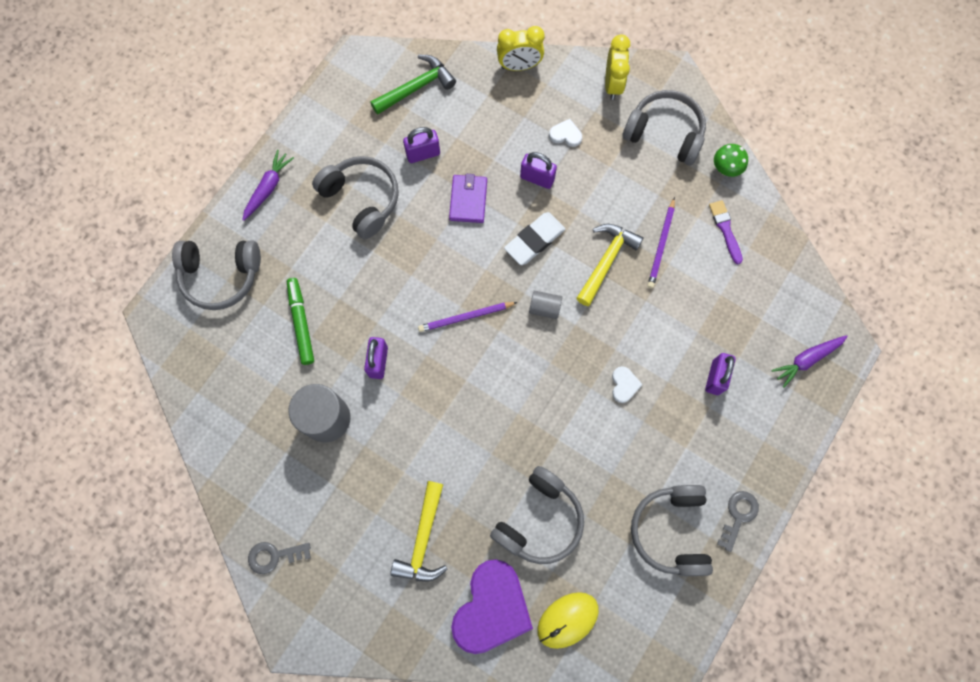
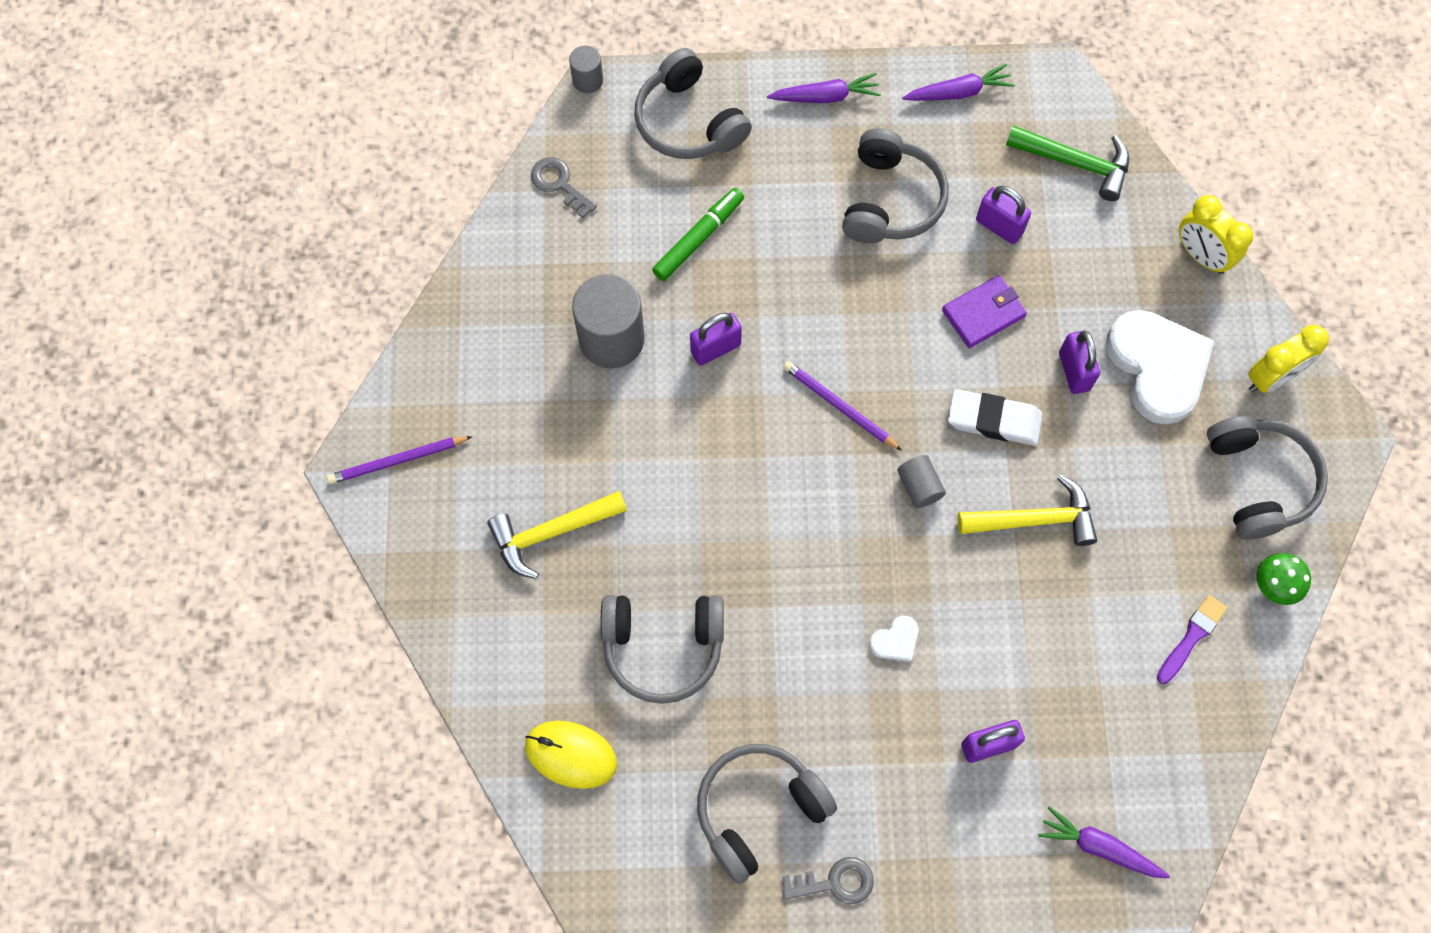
camera: 55 degrees right, 5 degrees down
(144, 316) = (587, 80): none -> grey cylinder
(274, 556) = (426, 390): grey key -> grey key (559, 184)
(324, 115) = (958, 92): none -> purple carrot
(491, 608) = (526, 659): purple heart -> none
(565, 134) = (1157, 367): white heart -> white heart, size x2.39
(661, 245) = (1107, 571): purple pencil -> purple pencil (398, 461)

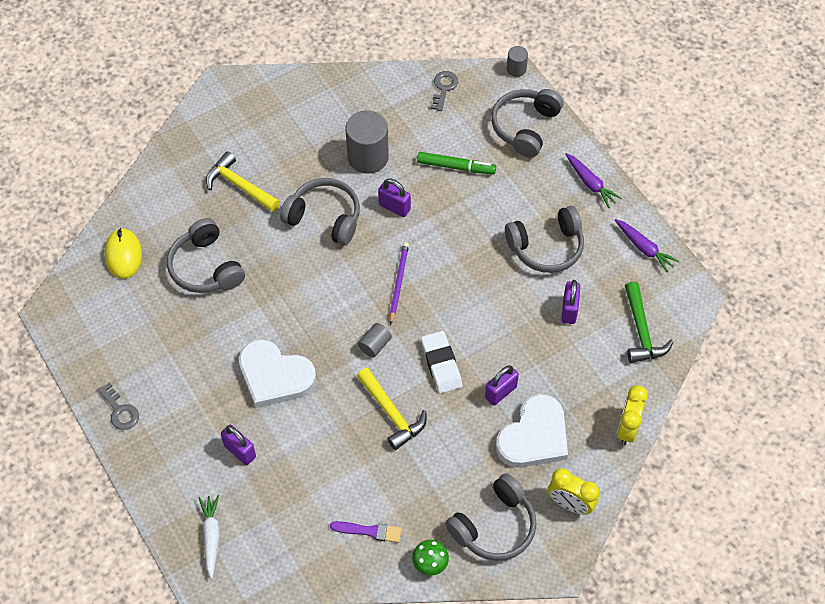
camera: 60 degrees right, 10 degrees down
(398, 461) = (238, 100): purple pencil -> none
(758, 810) = (140, 355): grey headphones -> grey headphones (325, 217)
(895, 641) = (275, 376): white heart -> white heart, size x2.39
(983, 313) = (506, 328): purple wallet -> none
(1099, 847) = (211, 536): purple carrot -> white carrot

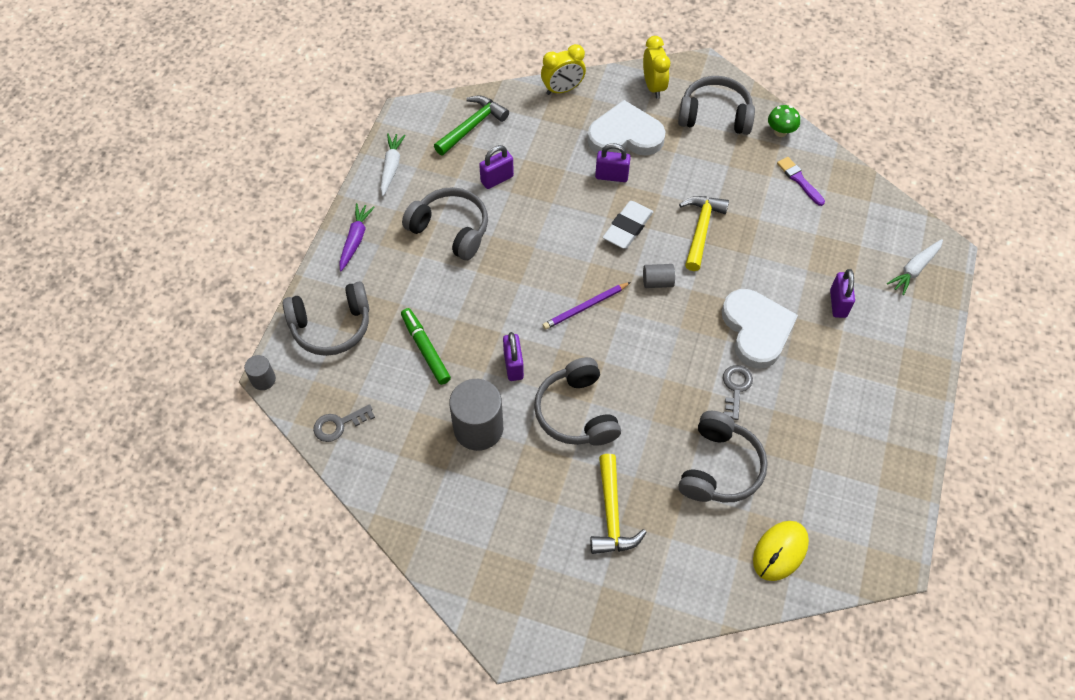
camera: 130 degrees left, 0 degrees up
(120, 411) = (905, 416): grey key -> grey key (736, 388)
(644, 248) = (391, 167): purple carrot -> white carrot

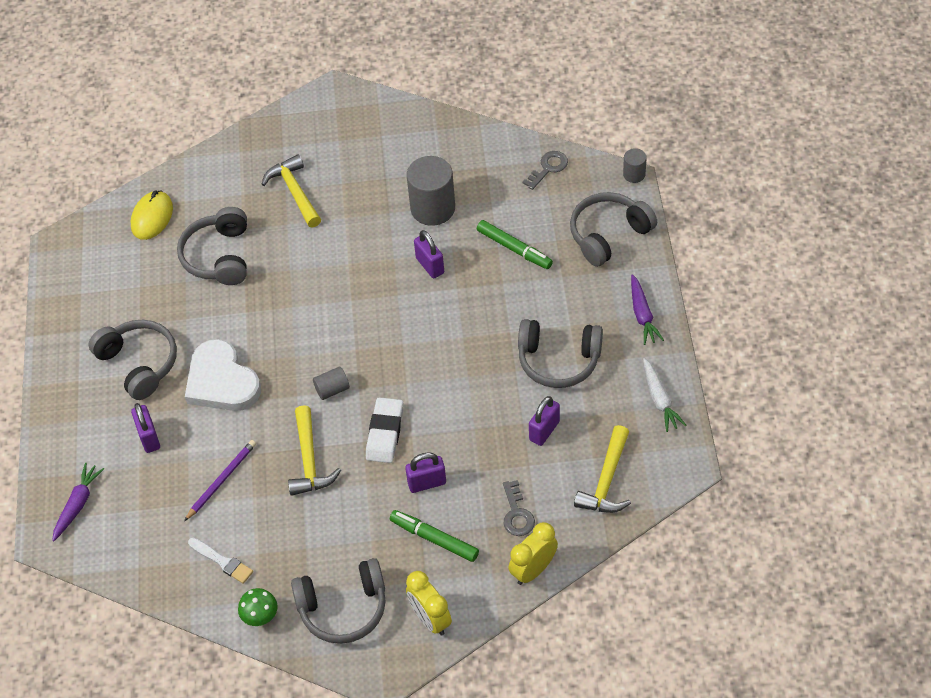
camera: 160 degrees right, 5 degrees down
(472, 126) = (606, 481): green hammer -> yellow hammer
(576, 412) = (357, 251): grey headphones -> grey headphones (139, 363)
(585, 307) = (390, 339): purple pencil -> purple pencil (221, 480)
(625, 135) = (434, 539): white heart -> green marker
(736, 388) = (225, 323): grey key -> grey key (517, 514)
(799, 180) = (222, 561): purple brush -> white brush
(914, 269) = (78, 504): white carrot -> purple carrot

